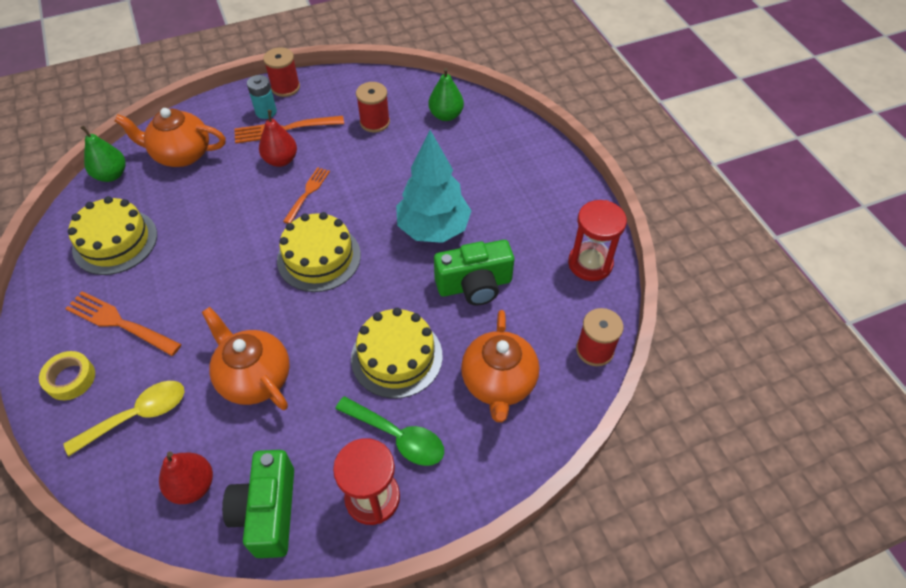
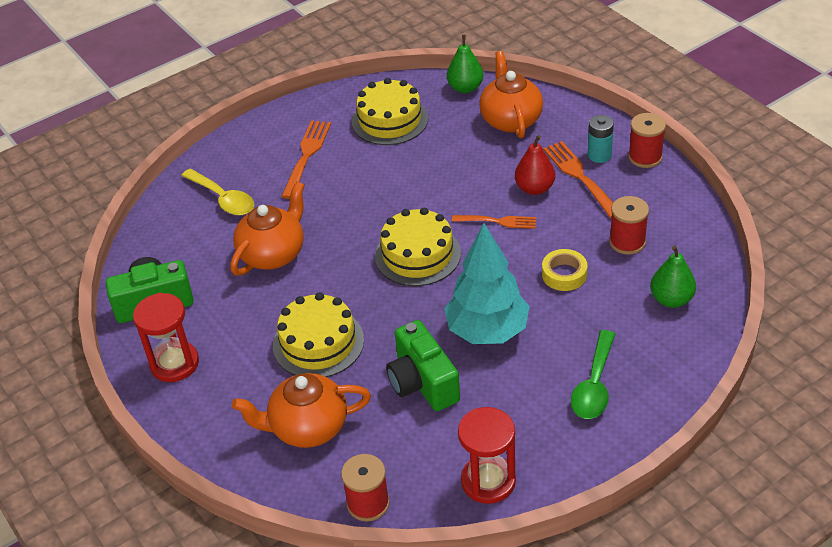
camera: 80 degrees right, 10 degrees down
(70, 378) = (248, 150): yellow tape -> yellow tape (564, 274)
(192, 486) = (169, 251): red pear -> none
(398, 436) = (235, 365): green spoon -> green spoon (594, 385)

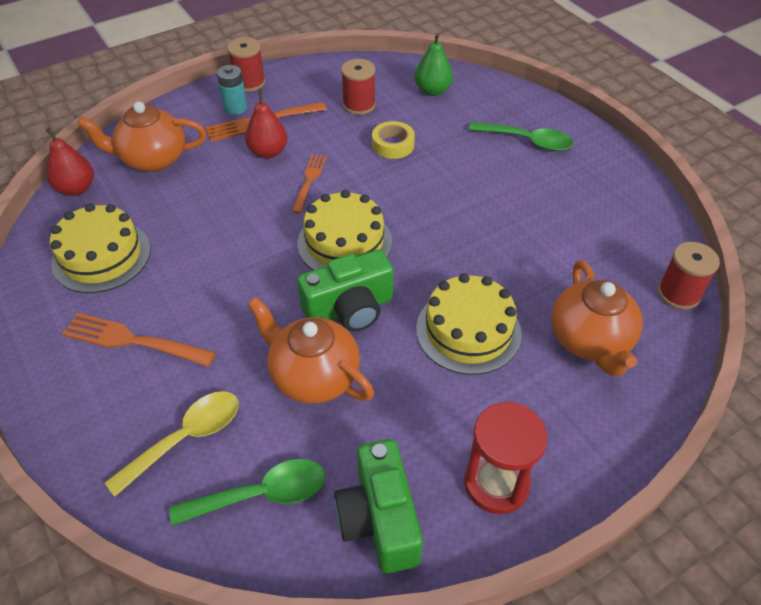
camera: 90 degrees left, 5 degrees up
(178, 242) = (261, 494): none -> green spoon
(422, 382) = (526, 248): green camera -> green camera (350, 309)
(465, 88) = (76, 189): green pear -> red pear
(487, 331) = (460, 199): turquoise tree -> none
(488, 481) = (639, 211): red hourglass -> none

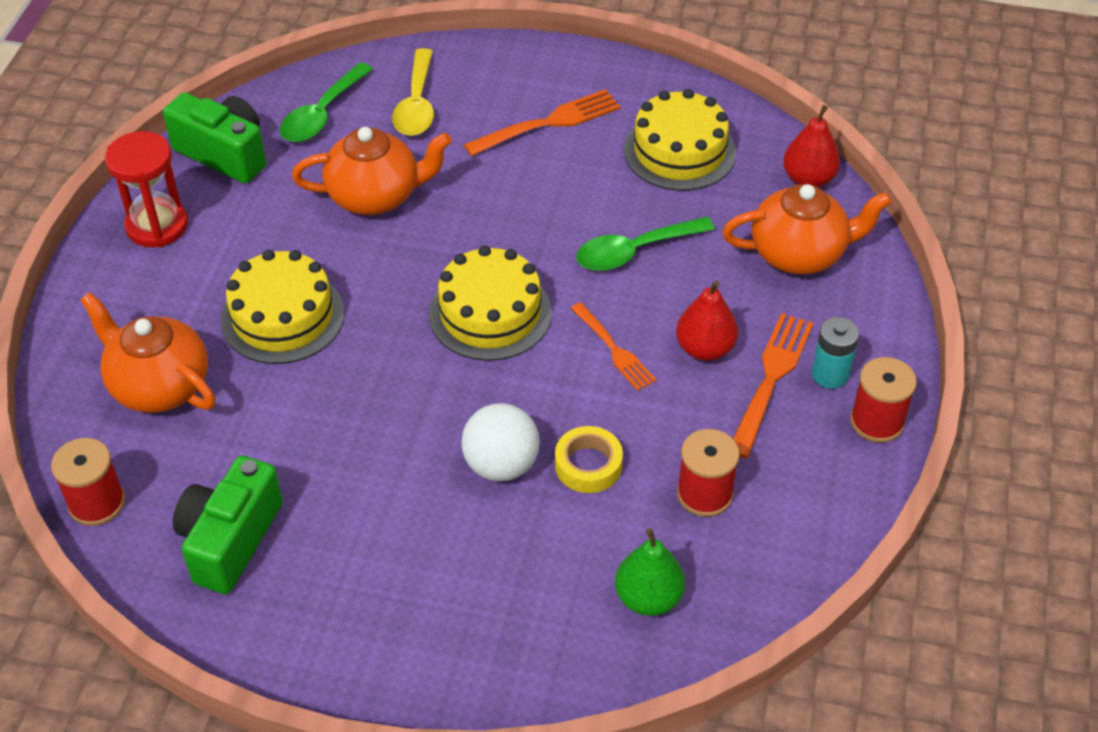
camera: 135 degrees right, 0 degrees up
(152, 159) = (799, 254): orange teapot -> orange teapot turned 45 degrees clockwise
(350, 309) = (408, 261): green camera -> green camera (230, 540)
(433, 170) = (501, 465): none -> white ball
(527, 141) = (435, 603): green spoon -> green spoon (634, 251)

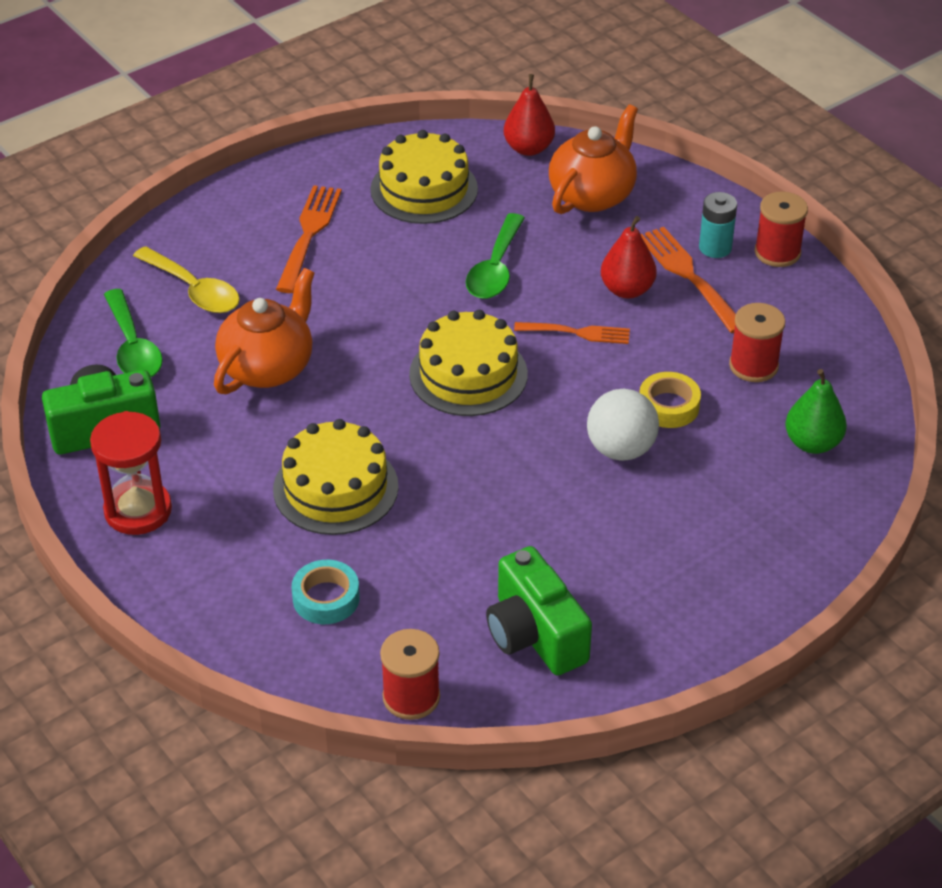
camera: 50 degrees left, 5 degrees down
(159, 386) = (326, 598): orange teapot -> turquoise tape

